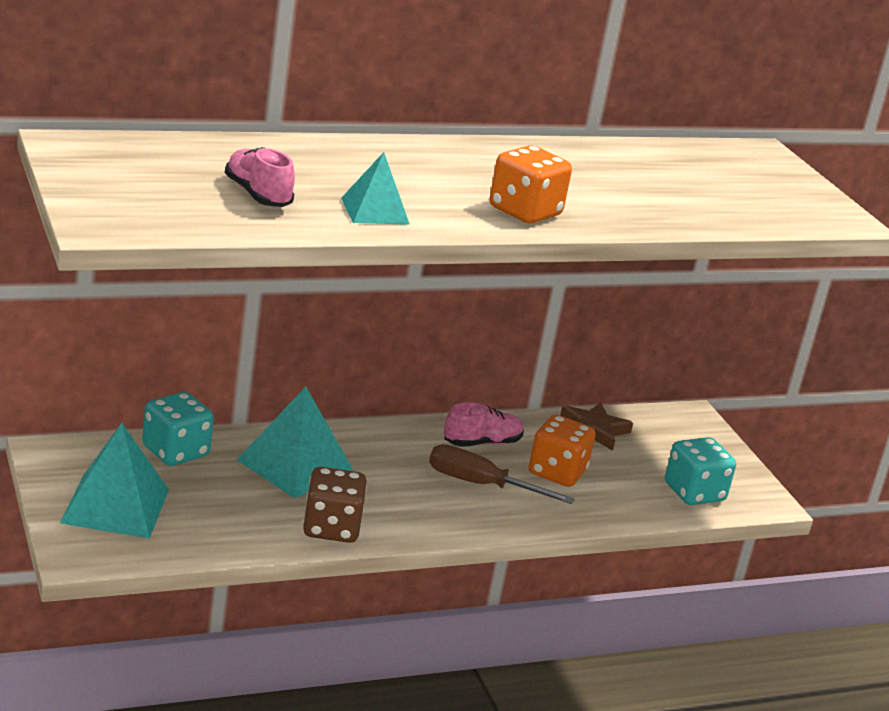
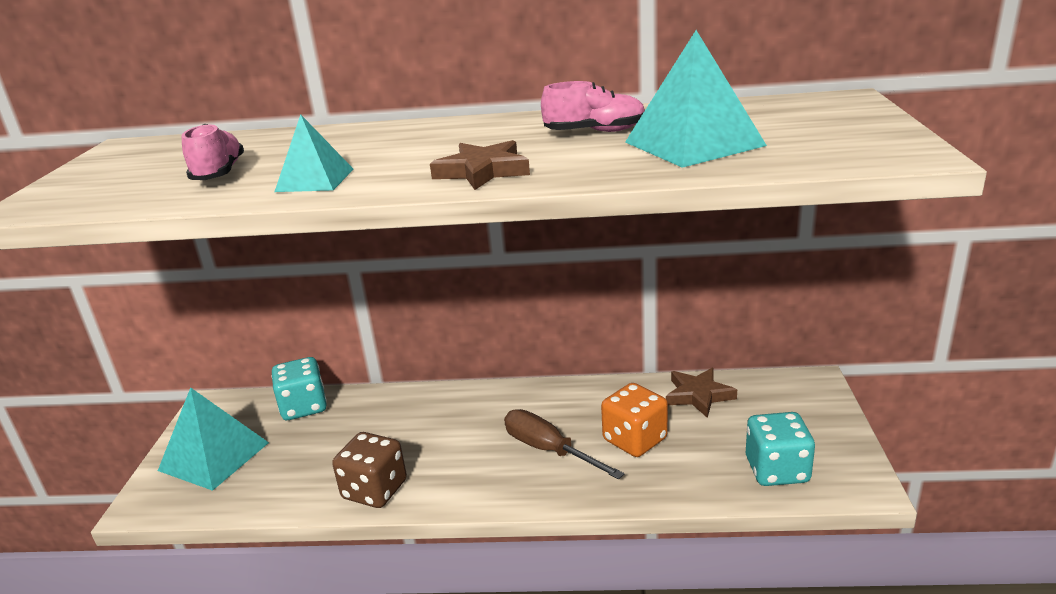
camera: 30 degrees right, 0 degrees up
(295, 465) = (391, 423): turquoise pyramid -> turquoise pyramid (693, 143)
(482, 443) = (577, 406): pink shoe -> pink shoe (595, 132)
(525, 212) = (482, 171): orange dice -> brown star

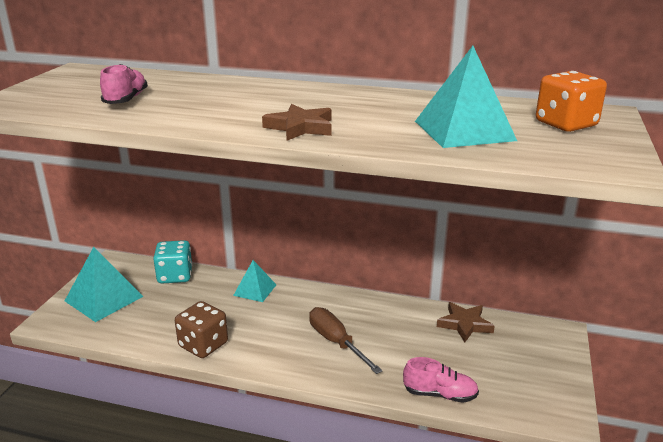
camera: 10 degrees right, 0 degrees up
(315, 180) = (185, 115): turquoise pyramid -> turquoise pyramid (255, 290)
(595, 132) = (398, 109): pink shoe -> pink shoe (440, 394)
(634, 440) = (403, 348): orange dice -> orange dice (566, 124)
(777, 470) = (502, 393): turquoise dice -> none

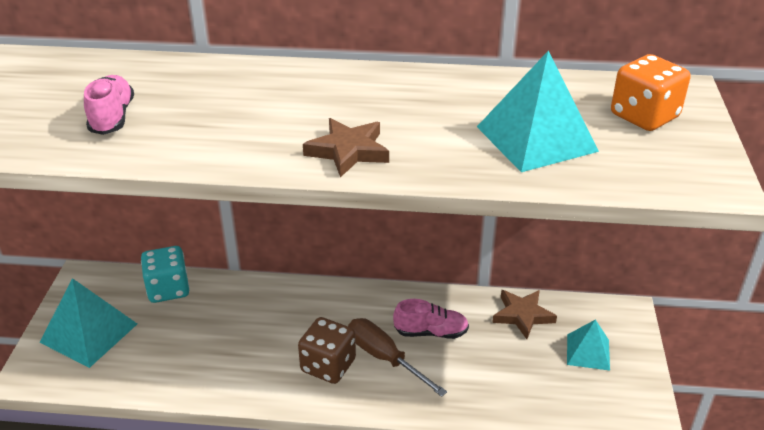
camera: 10 degrees left, 10 degrees up
(203, 345) = (231, 382): brown dice -> brown dice (328, 365)
(255, 290) = (272, 298): turquoise pyramid -> turquoise pyramid (588, 352)
(440, 394) = (512, 409): pink shoe -> pink shoe (431, 332)

